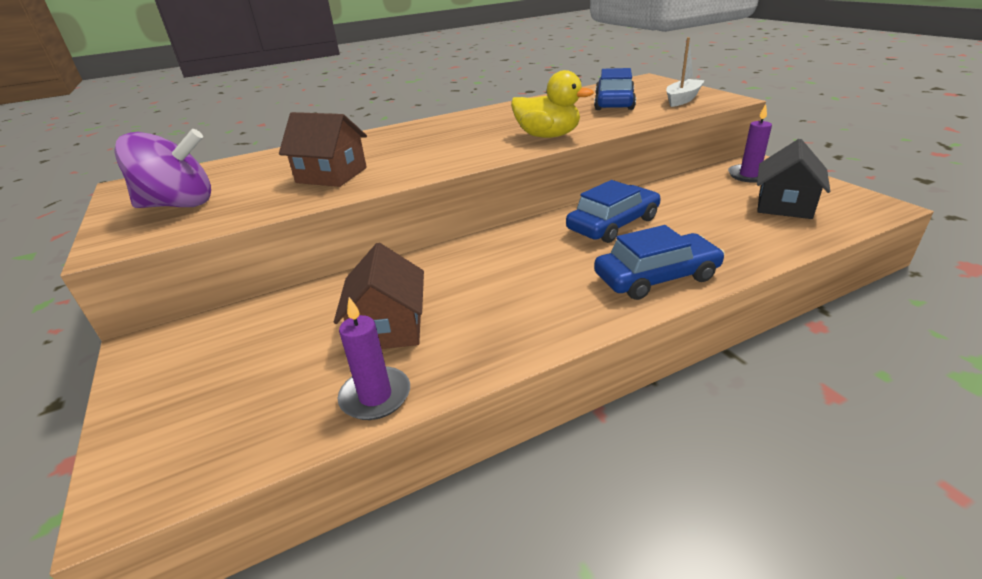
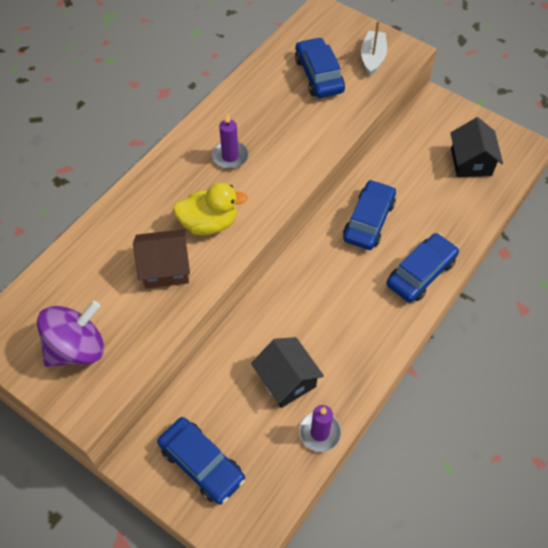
camera: 30 degrees left, 25 degrees up
(200, 375) = (202, 463): none -> blue car
(388, 327) = (286, 380): brown house -> black house
(548, 136) = (298, 156): yellow duck -> yellow duck (209, 223)
(749, 175) = (437, 124): purple candle -> purple candle (230, 156)

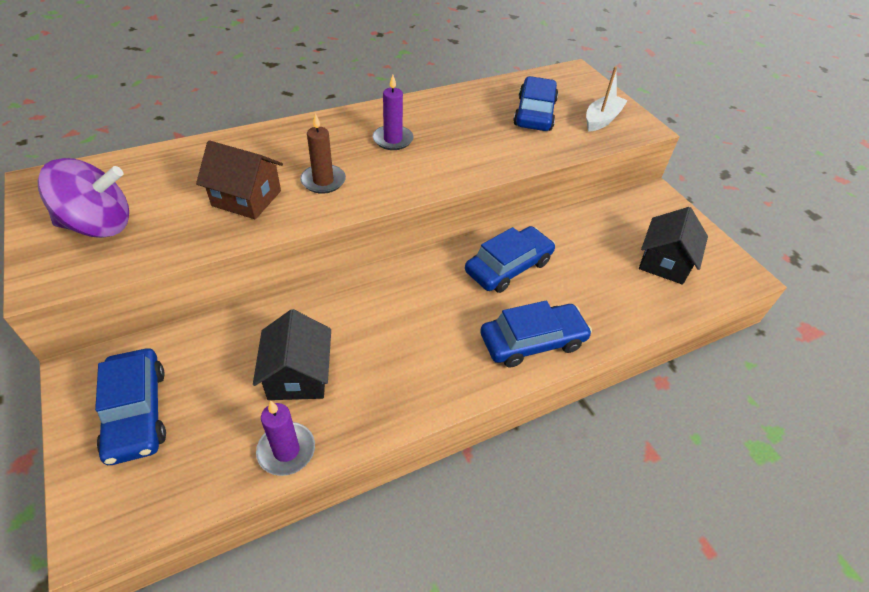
camera: 25 degrees right, 10 degrees down
(209, 223) = (323, 181): yellow duck -> brown candle

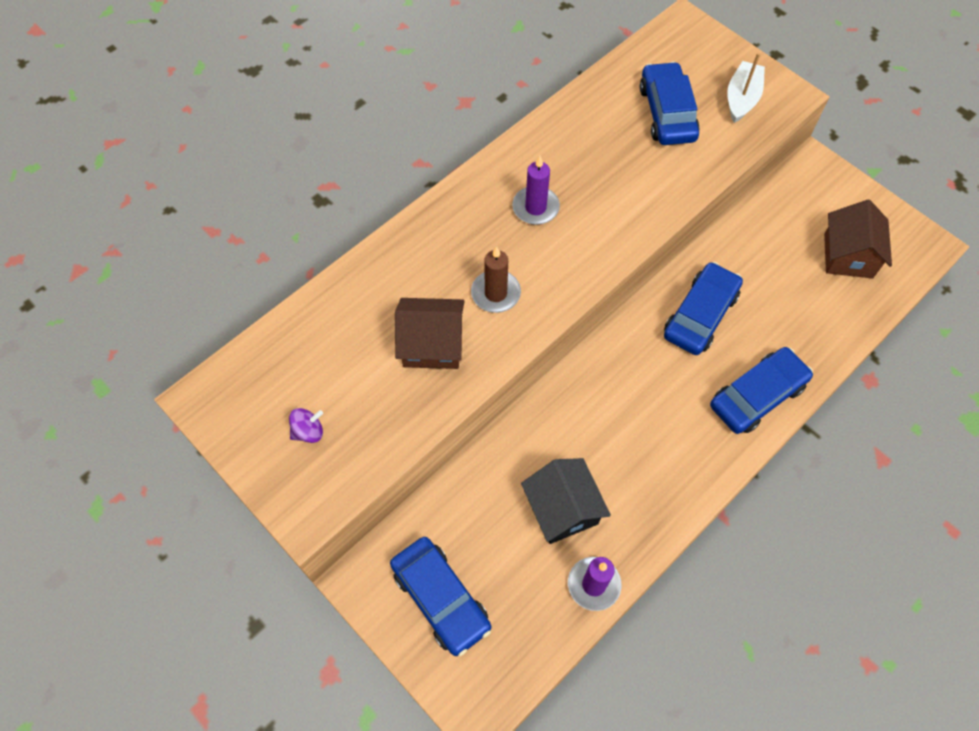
camera: 15 degrees left, 15 degrees up
(99, 225) = (308, 431): purple spinning top -> purple spinning top, size x0.44
(664, 262) = (848, 256): black house -> brown house

